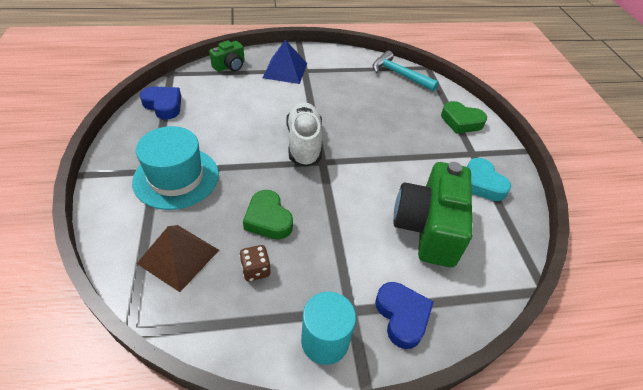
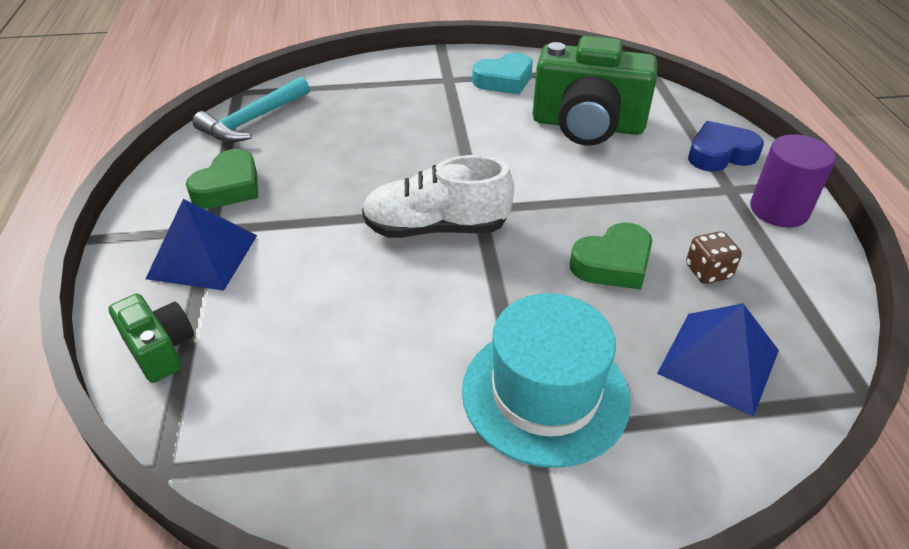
camera: 85 degrees left, 5 degrees down
(163, 105) = (306, 460): blue heart -> none
(178, 256) = (719, 361): brown pyramid -> blue pyramid
(325, 341) = (779, 210): turquoise cylinder -> purple cylinder
(461, 121) = (381, 79): green heart -> green heart (229, 187)

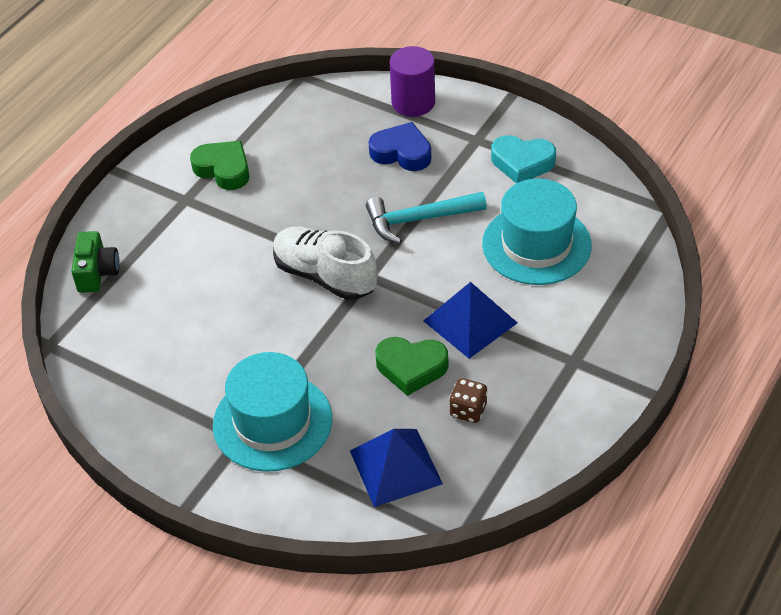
camera: 40 degrees right, 5 degrees up
(202, 256) = (165, 219): blue pyramid -> blue pyramid (470, 321)
(229, 187) = (223, 169): green heart -> green heart turned 120 degrees counterclockwise
(253, 120) = (288, 112): turquoise hammer -> turquoise hammer (419, 220)
(587, 125) = (536, 244): green camera -> turquoise hat
(720, 154) = (610, 328): blue heart -> blue heart (401, 153)
(779, 210) = (588, 397): purple cylinder -> purple cylinder (413, 102)

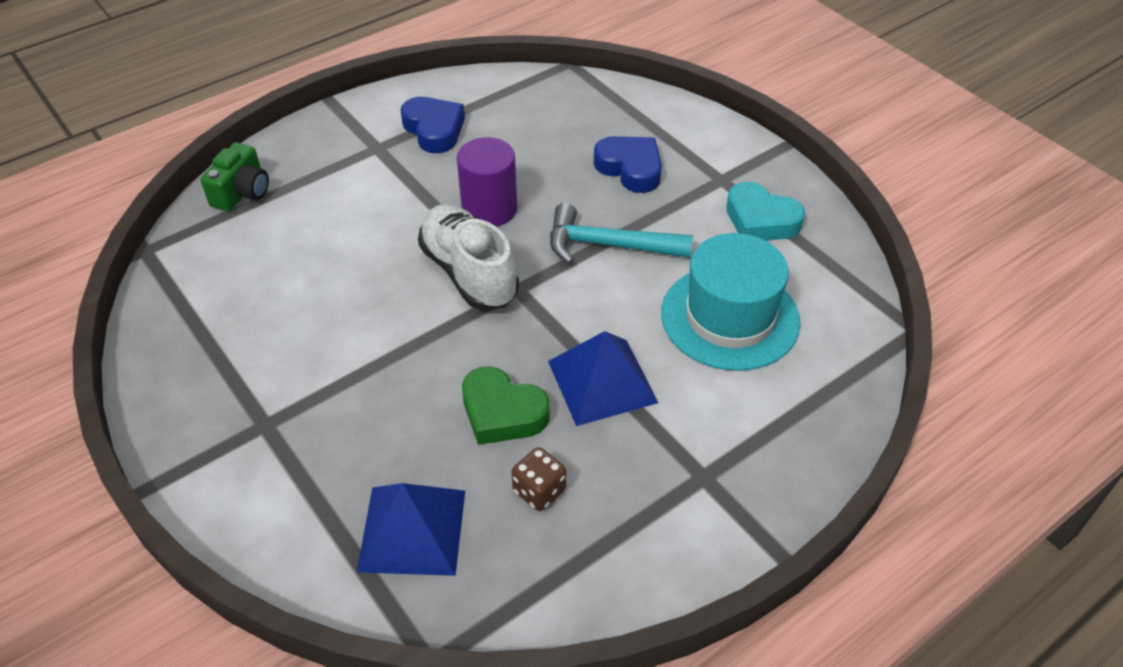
camera: 20 degrees right, 0 degrees up
(223, 169) = (434, 130): green heart -> blue heart
(272, 422) = (309, 419): turquoise hat -> none
(413, 102) = (672, 121): purple cylinder -> purple cylinder (489, 209)

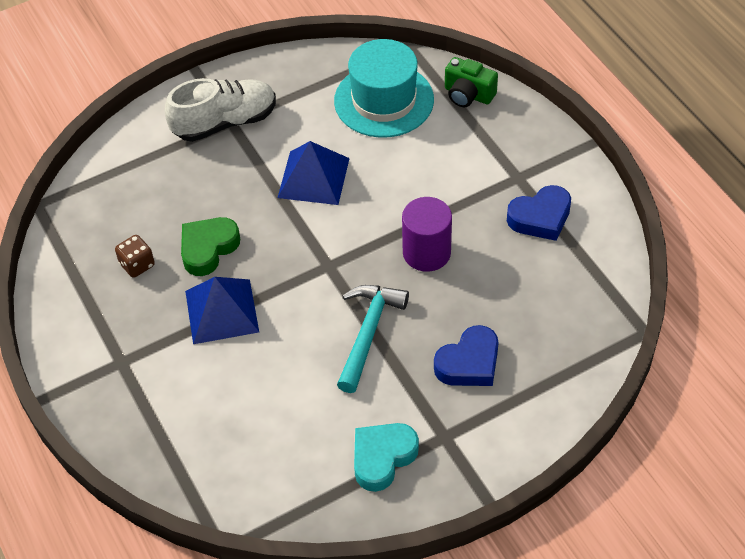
camera: 100 degrees right, 5 degrees up
(412, 530) = (127, 197): blue pyramid -> blue pyramid (313, 178)
(469, 273) = (352, 235): white shoe -> white shoe (225, 122)
(730, 317) = (268, 408): turquoise hat -> turquoise hat (384, 100)

